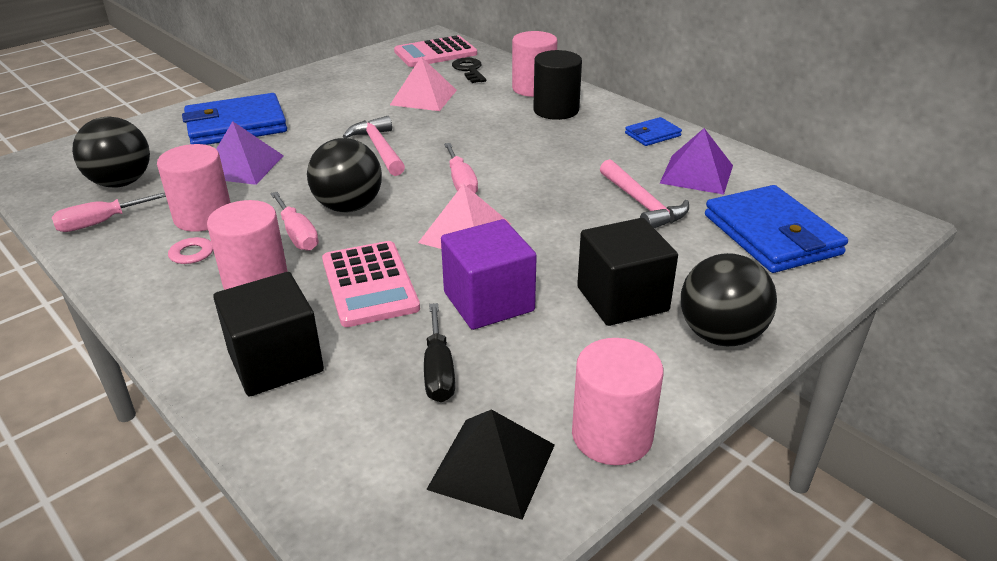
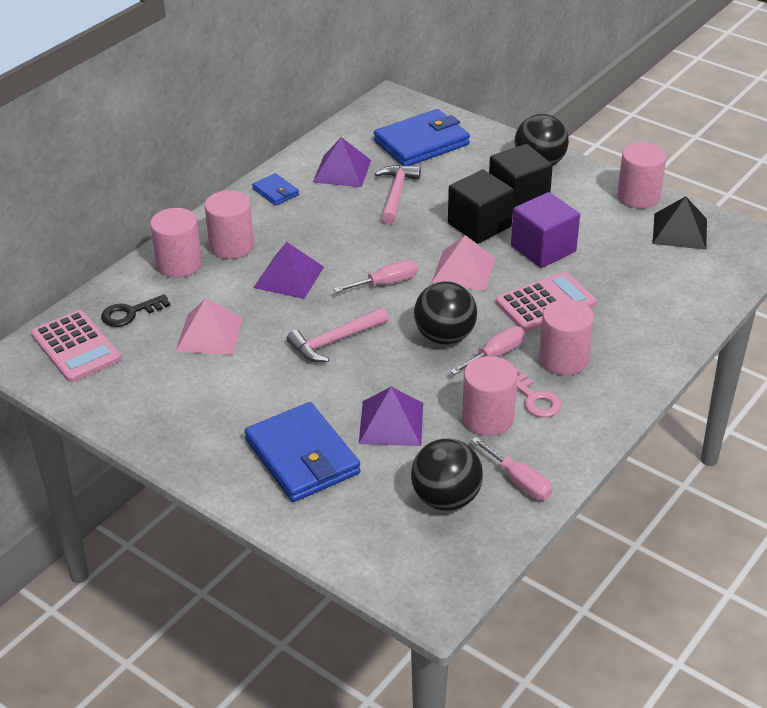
camera: 100 degrees left, 5 degrees up
(275, 362) = (642, 325): black cube -> black cube (479, 225)
(438, 371) = (618, 259): black screwdriver -> none
(494, 133) = (288, 277): none -> purple pyramid
(556, 110) = (231, 246): black cylinder -> pink cylinder
(642, 204) = (396, 194): pink hammer -> pink hammer turned 45 degrees counterclockwise

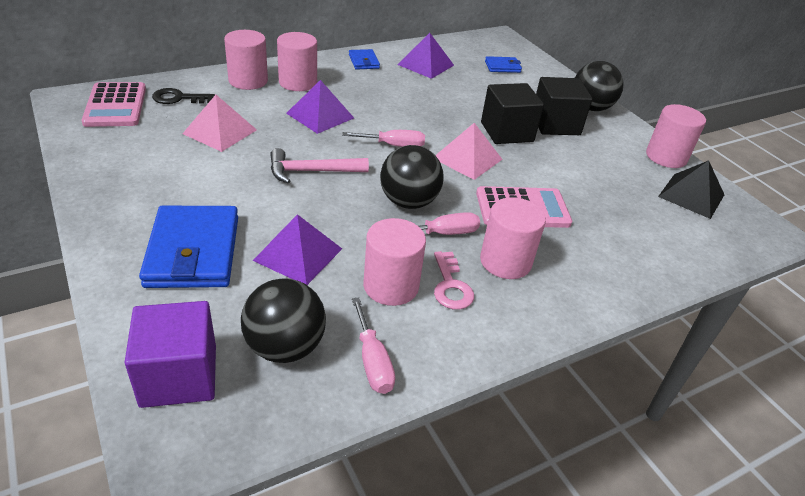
camera: 20 degrees right, 0 degrees up
(396, 194) = (455, 91): pink hammer -> none
(421, 143) = (502, 67): blue wallet -> blue wallet, size x0.48
(543, 249) = (550, 166): purple cube -> purple cube (179, 375)

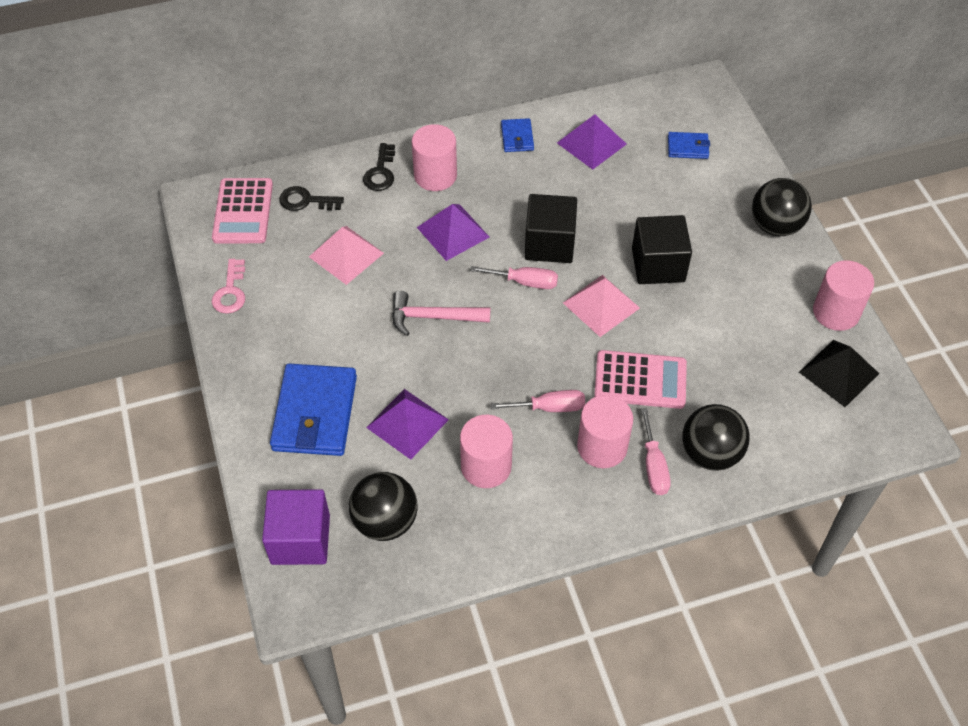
camera: 15 degrees right, 15 degrees up
(248, 81) = (381, 172): pink cylinder -> black key
(372, 361) = (455, 542): pink screwdriver -> pink screwdriver (653, 466)
(408, 202) = (524, 364): black ball -> black ball (710, 453)
(451, 286) = (541, 471): pink key -> pink key (230, 291)
(555, 124) = (720, 254): black cube -> black cube (549, 244)

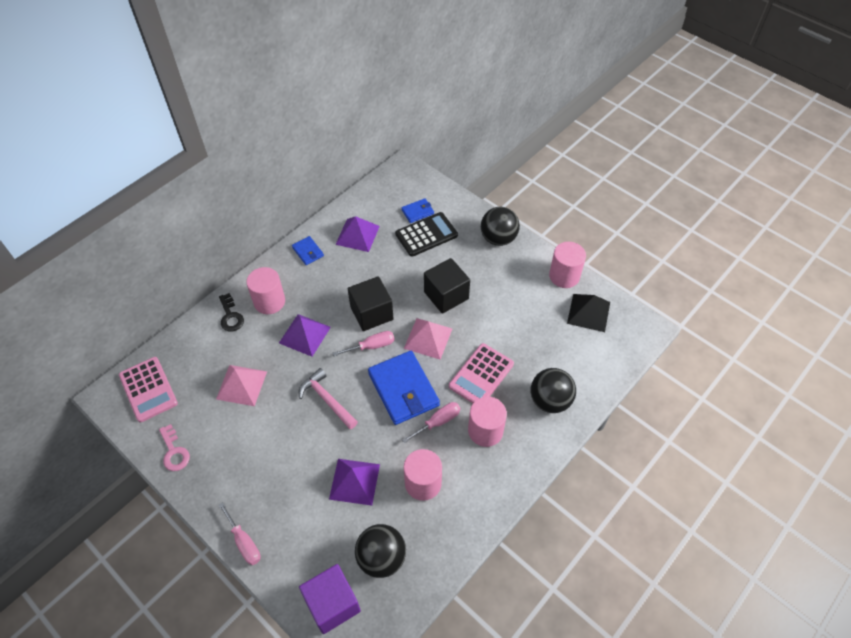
camera: 30 degrees left, 0 degrees up
(306, 201) = (190, 360): black key -> none
(315, 413) = (288, 508): blue wallet -> blue wallet (403, 389)
(433, 317) = (327, 399): pink hammer -> pink hammer turned 75 degrees clockwise
(640, 380) = (481, 375): pink calculator -> pink calculator turned 150 degrees clockwise
(653, 466) = (523, 426): pink screwdriver -> pink screwdriver (244, 542)
(681, 180) = (426, 235): none -> black calculator

